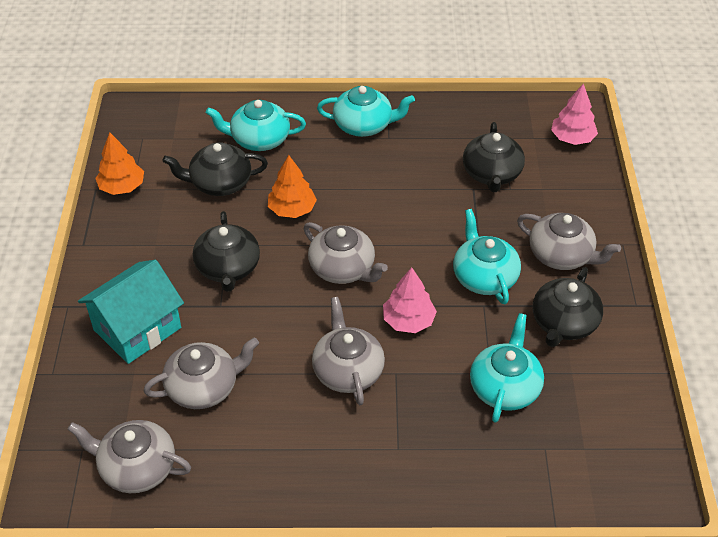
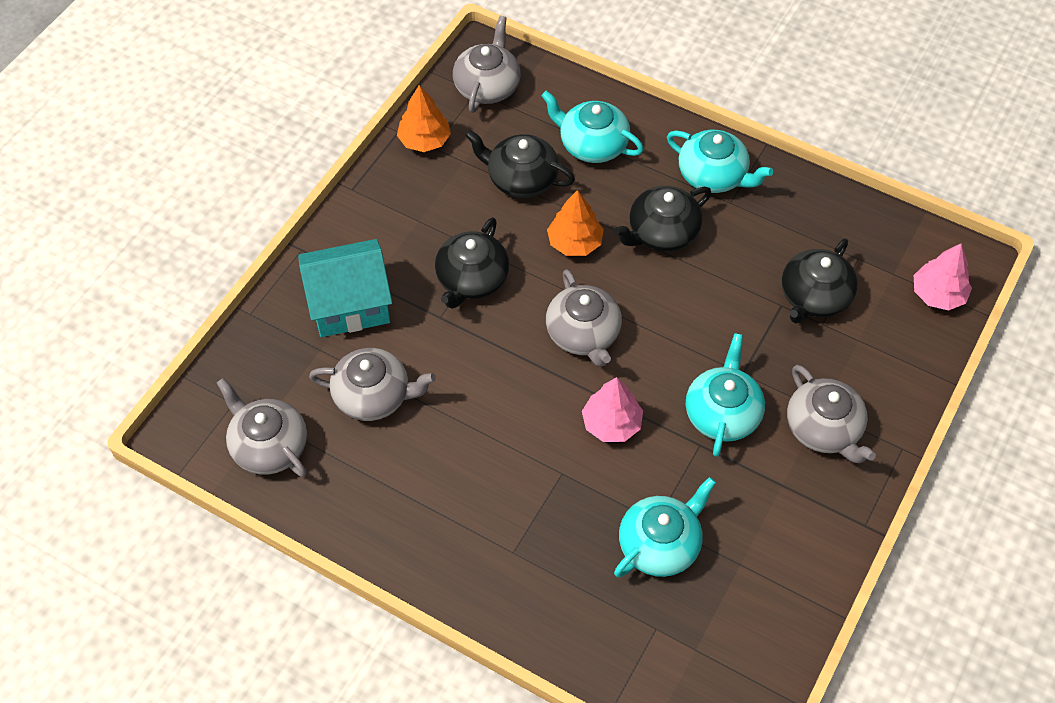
camera: 30 degrees right, 10 degrees up
(348, 371) = (517, 447): grey teapot -> grey teapot (487, 86)
(563, 323) = (770, 506): black teapot -> black teapot (662, 232)

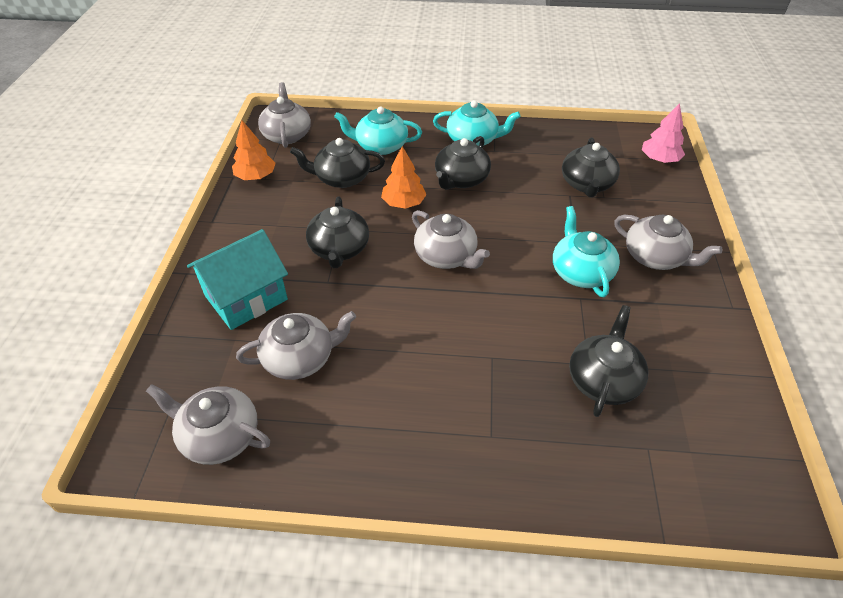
camera: 25 degrees left, 10 degrees down
(611, 424) = (506, 308): pink tree -> none
(660, 544) = (603, 380): turquoise teapot -> black teapot

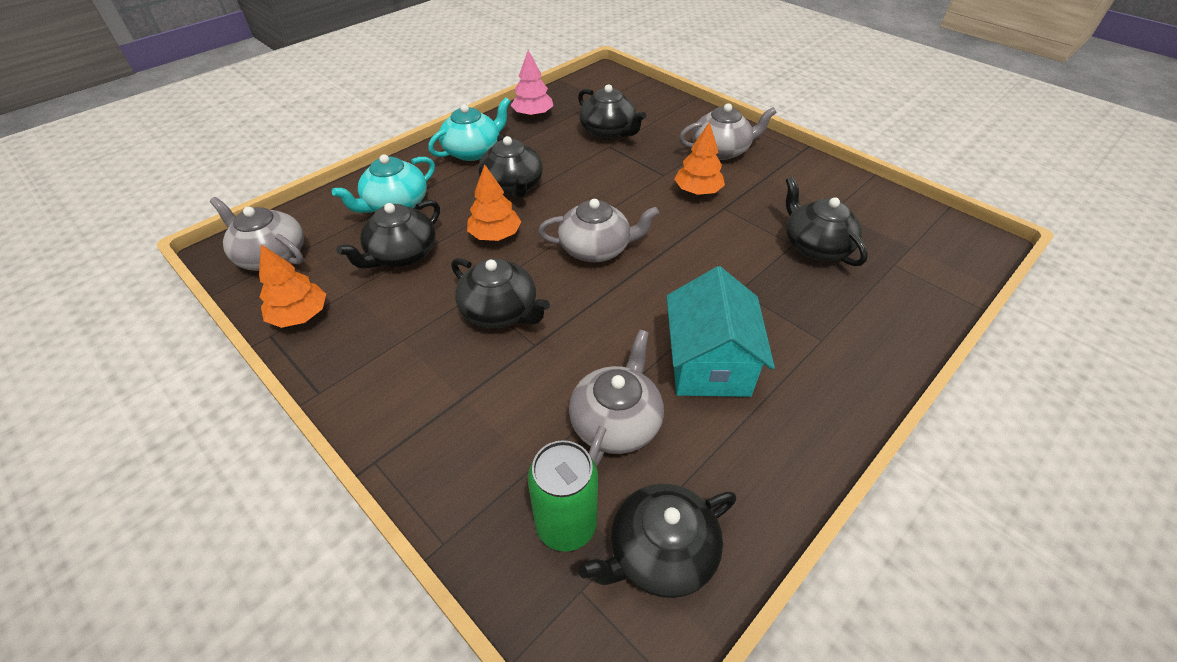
camera: 50 degrees left, 0 degrees up
(206, 379) = (566, 525): none -> green can
(219, 435) = (660, 552): grey teapot -> black teapot
(246, 298) = (482, 423): turquoise house -> turquoise house (709, 363)
(581, 272) = (697, 191): turquoise teapot -> orange tree
(659, 159) = (626, 88): pink tree -> pink tree (533, 114)

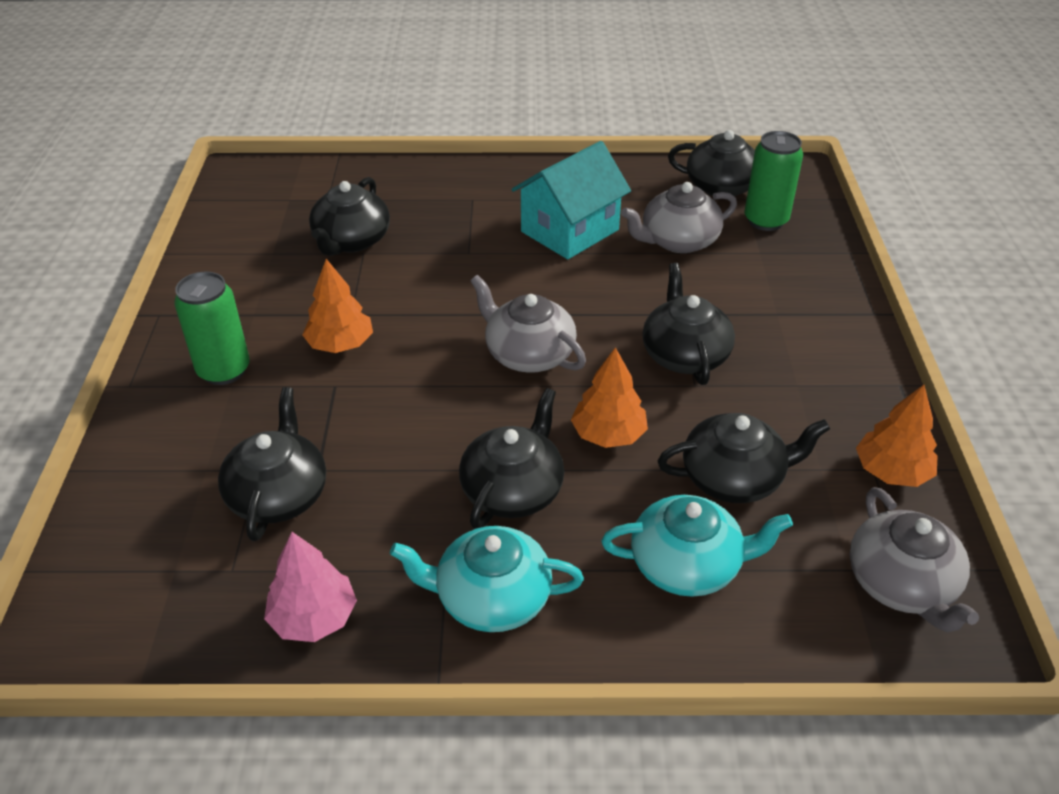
camera: 135 degrees left, 5 degrees down
(721, 150) = (224, 370): grey teapot -> green can

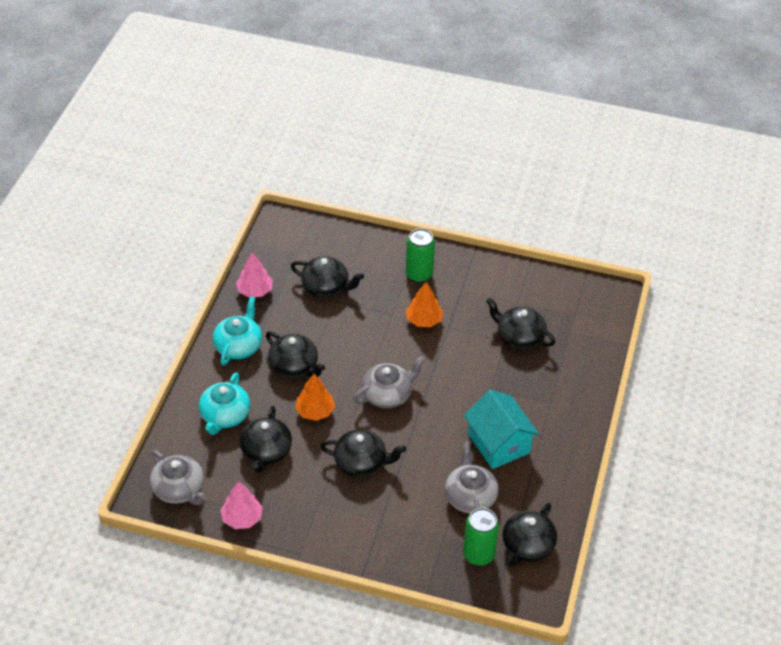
camera: 105 degrees right, 5 degrees up
(891, 471) = (242, 518): orange tree -> pink tree
(901, 584) = (179, 489): grey teapot -> grey teapot turned 135 degrees counterclockwise

